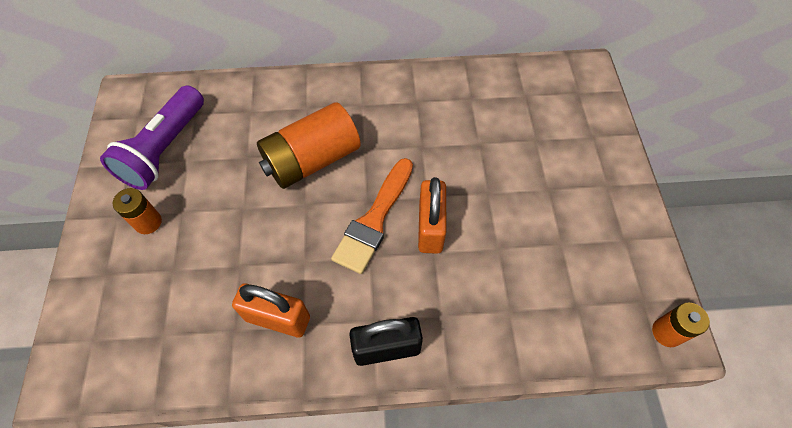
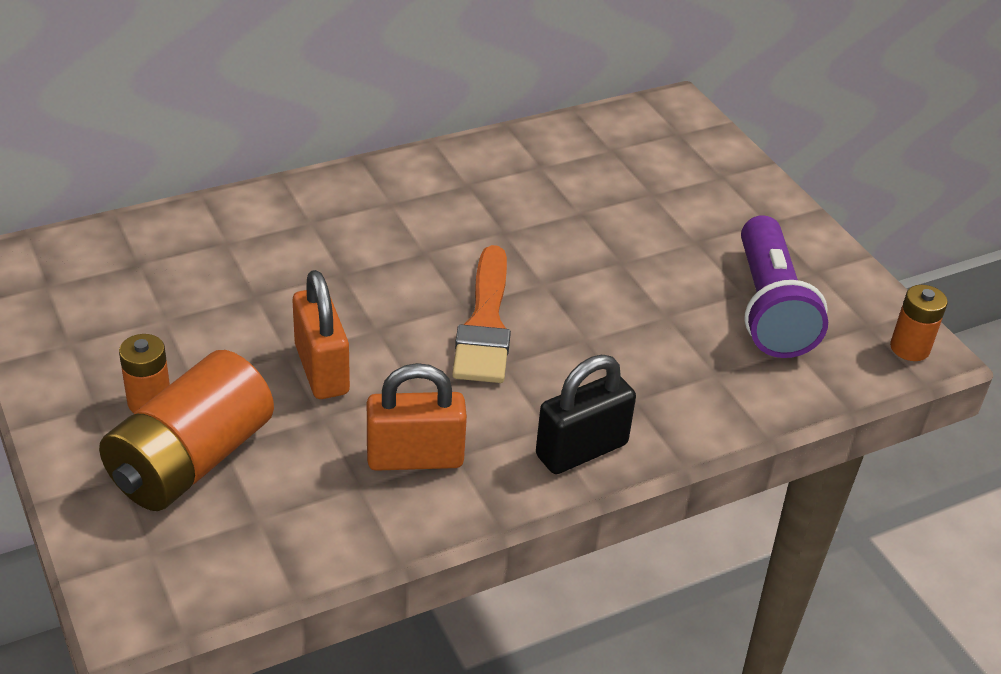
camera: 25 degrees left, 20 degrees down
(165, 149) = (118, 313): purple flashlight -> purple flashlight (769, 308)
(312, 160) = (356, 278): orange battery -> orange battery (191, 460)
(430, 228) = (566, 315): orange padlock -> orange padlock (322, 369)

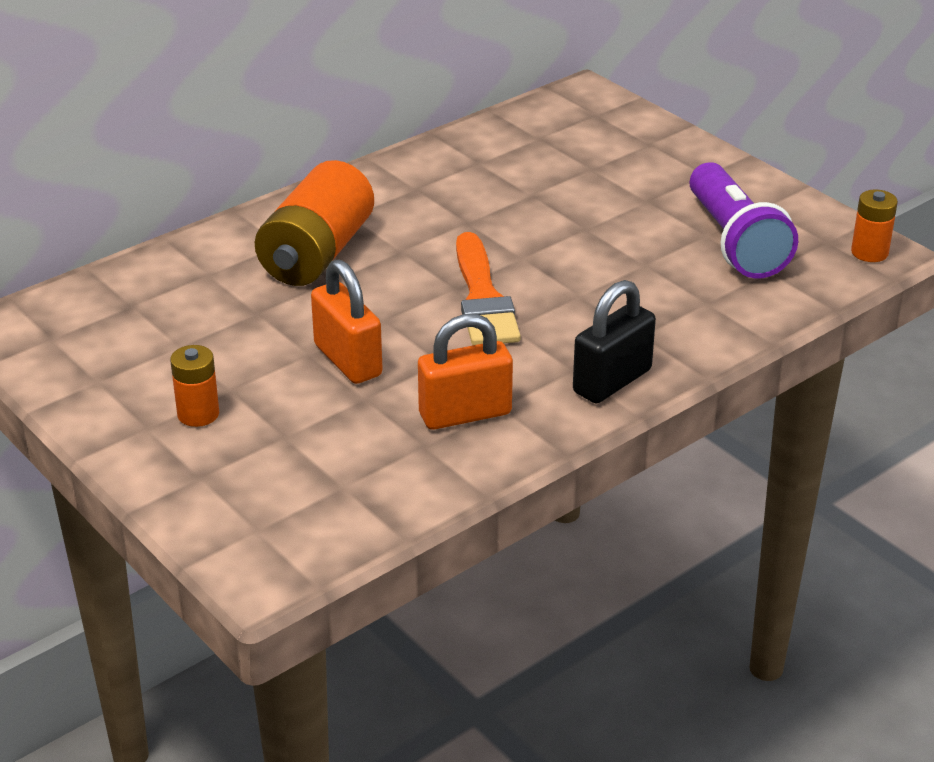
camera: 10 degrees left, 5 degrees down
(191, 460) = (259, 453): orange battery -> orange battery (316, 254)

